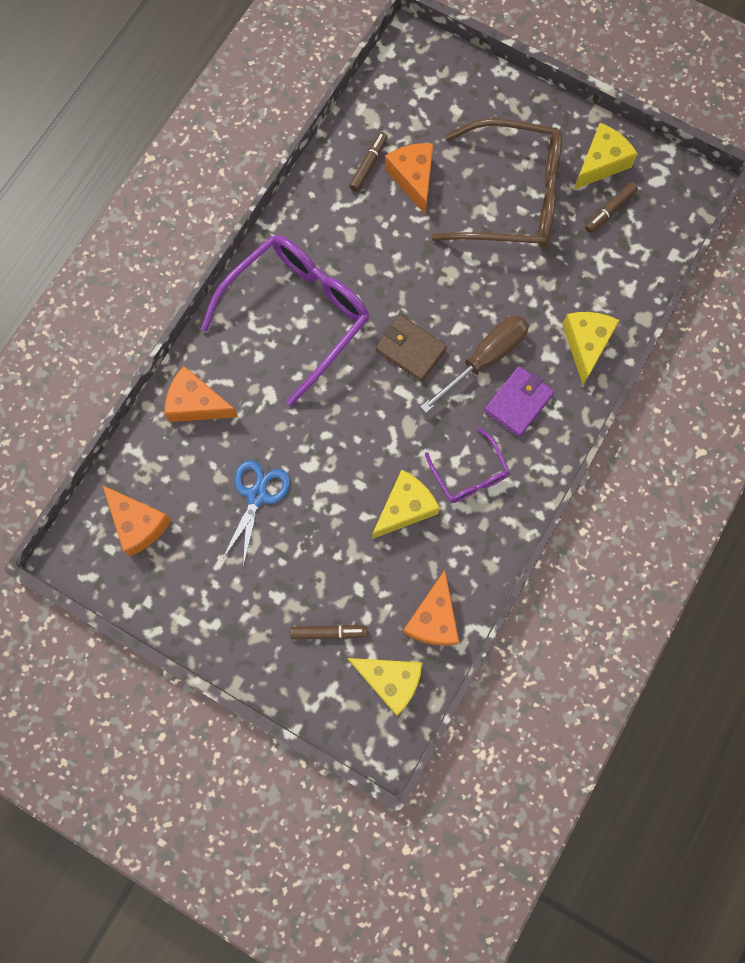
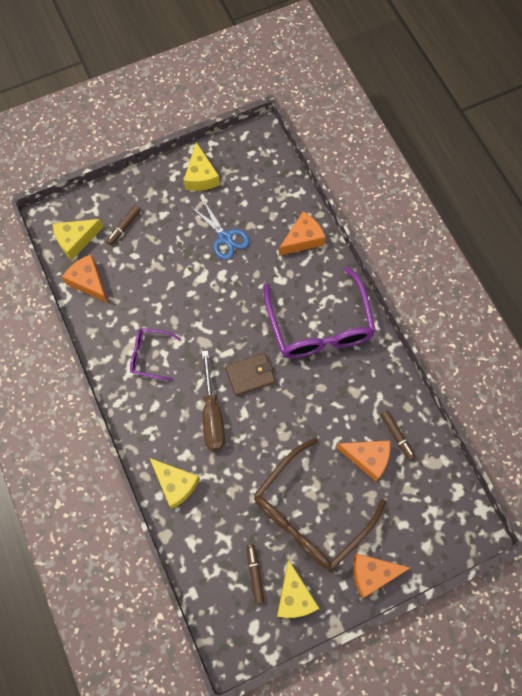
camera: 125 degrees right, 5 degrees down
(138, 523) = (254, 172): orange cheese -> orange cheese (372, 573)
(405, 508) = (158, 308): yellow cheese -> yellow cheese (200, 176)
(518, 402) = (170, 414): purple wallet -> none

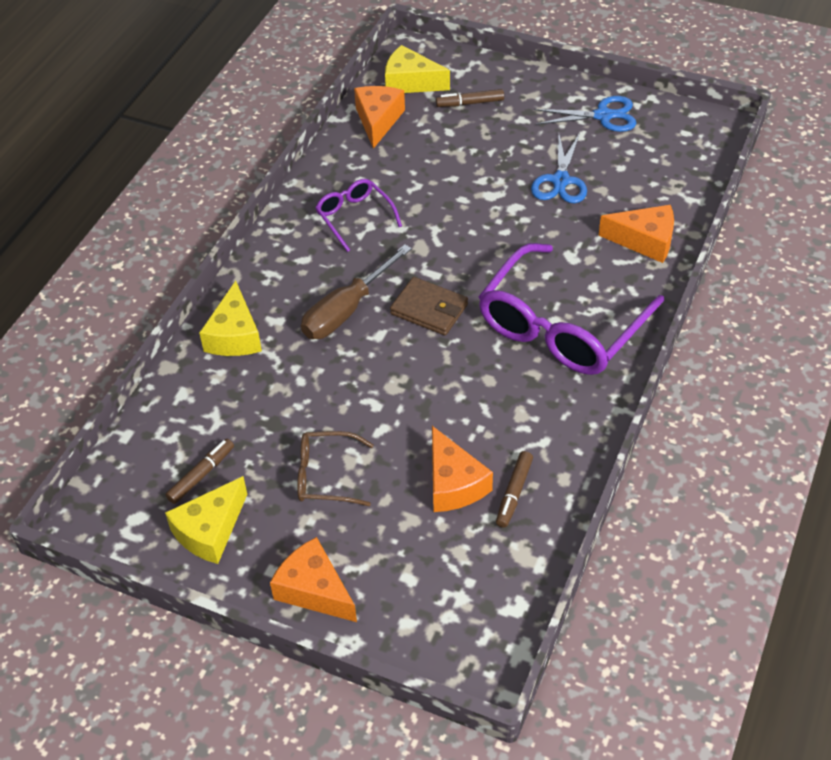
camera: 50 degrees right, 20 degrees down
(200, 176) = (603, 116): yellow cheese -> blue scissors
(310, 513) = (326, 476): brown glasses -> brown glasses, size x0.49

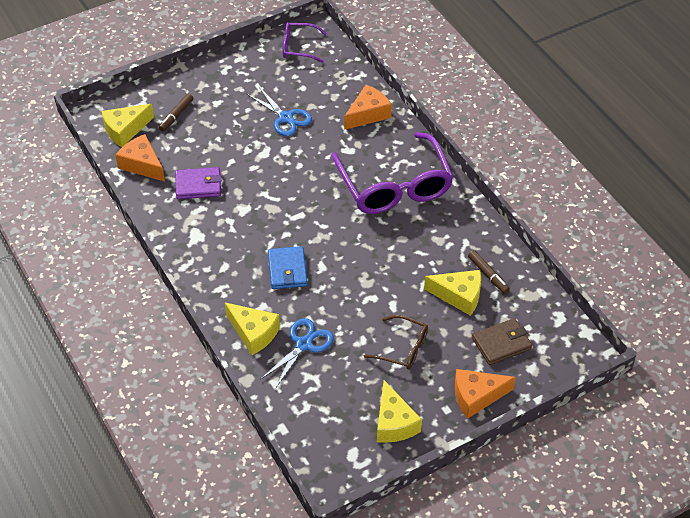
camera: 55 degrees left, 0 degrees up
(201, 475) = (348, 406): brown marker -> none
(326, 476) = (403, 348): brown glasses -> brown glasses turned 105 degrees counterclockwise
(346, 310) = (287, 270): brown screwdriver -> blue wallet
(354, 217) = (215, 223): purple glasses -> purple glasses (298, 47)
(393, 175) = (198, 185): none -> purple wallet
(429, 309) = (325, 233): brown wallet -> brown wallet (501, 344)
(453, 483) = (459, 296): orange cheese -> yellow cheese
(603, 116) = (254, 68): blue scissors -> blue scissors (304, 344)

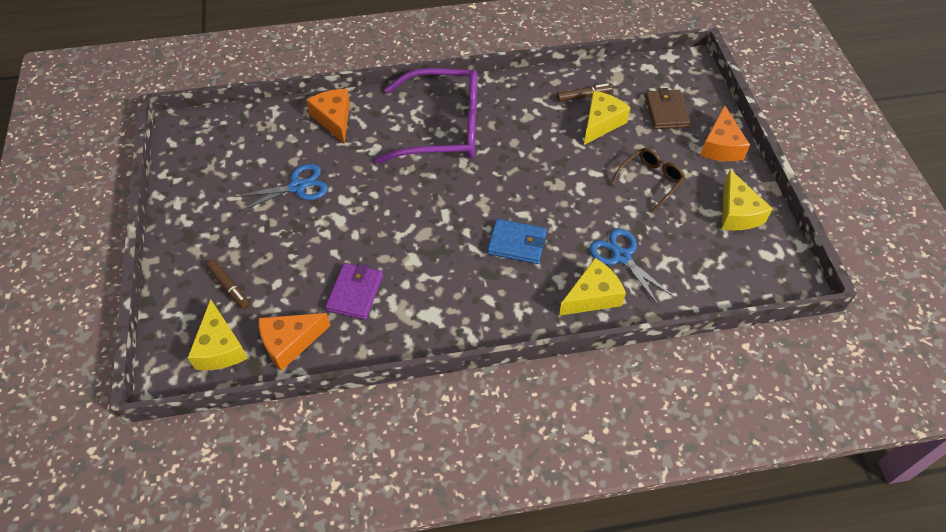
camera: 70 degrees left, 5 degrees up
(298, 47) = (197, 147): purple glasses -> none
(394, 423) = (737, 213): yellow cheese -> yellow cheese turned 75 degrees clockwise

